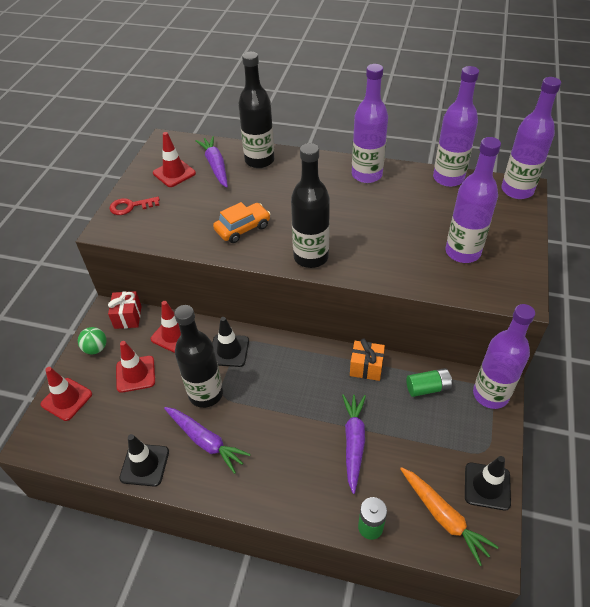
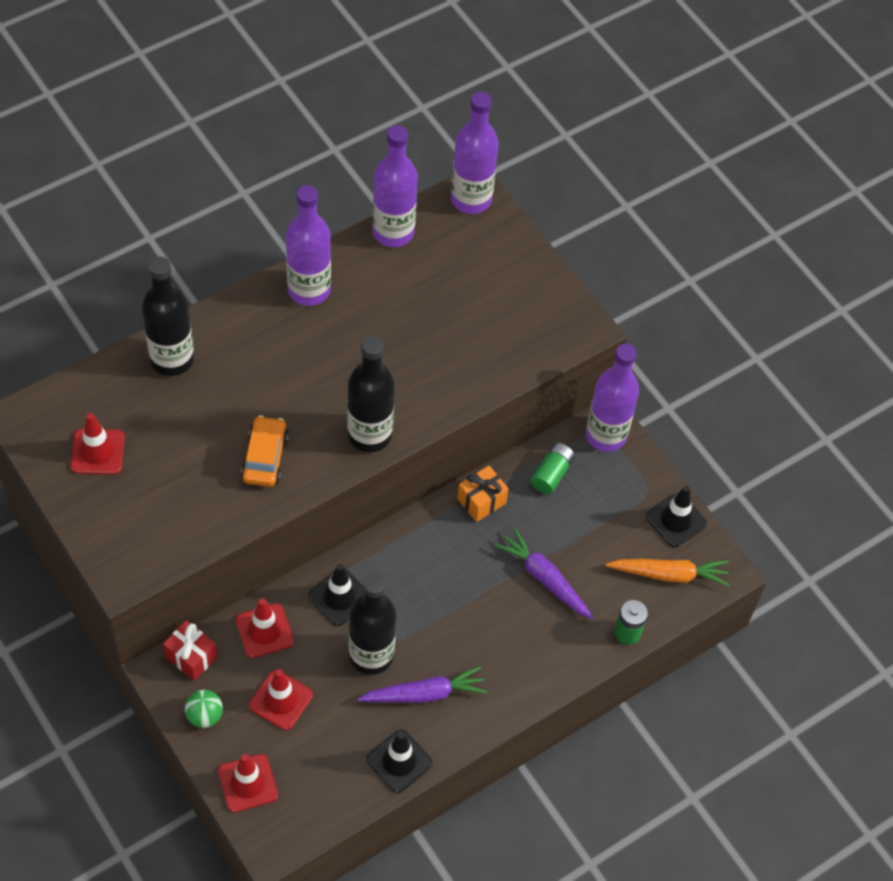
camera: 55 degrees left, 10 degrees up
(130, 206) = (110, 531): red key -> none
(215, 166) = (132, 405): purple carrot -> none
(462, 252) = (495, 317): purple bottle -> none

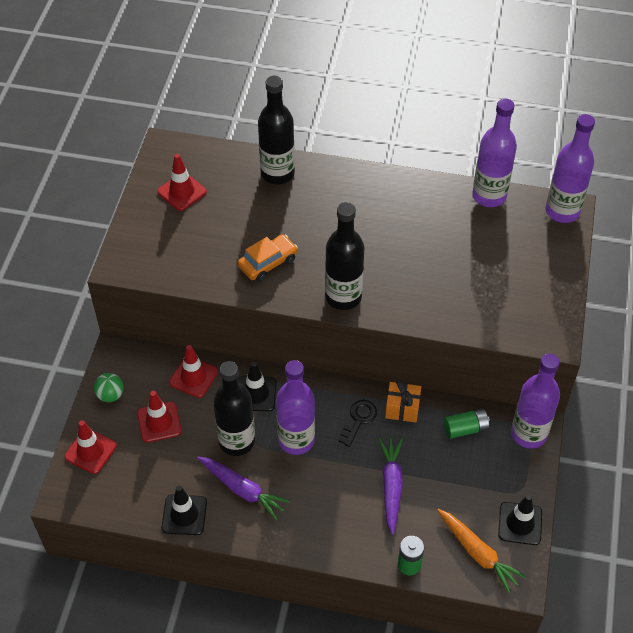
camera: 50 degrees right, 5 degrees down
(191, 657) = (139, 358): red gift -> none
(309, 290) = (399, 192): purple bottle -> purple bottle (296, 440)
(455, 543) = (359, 420): none -> black key

